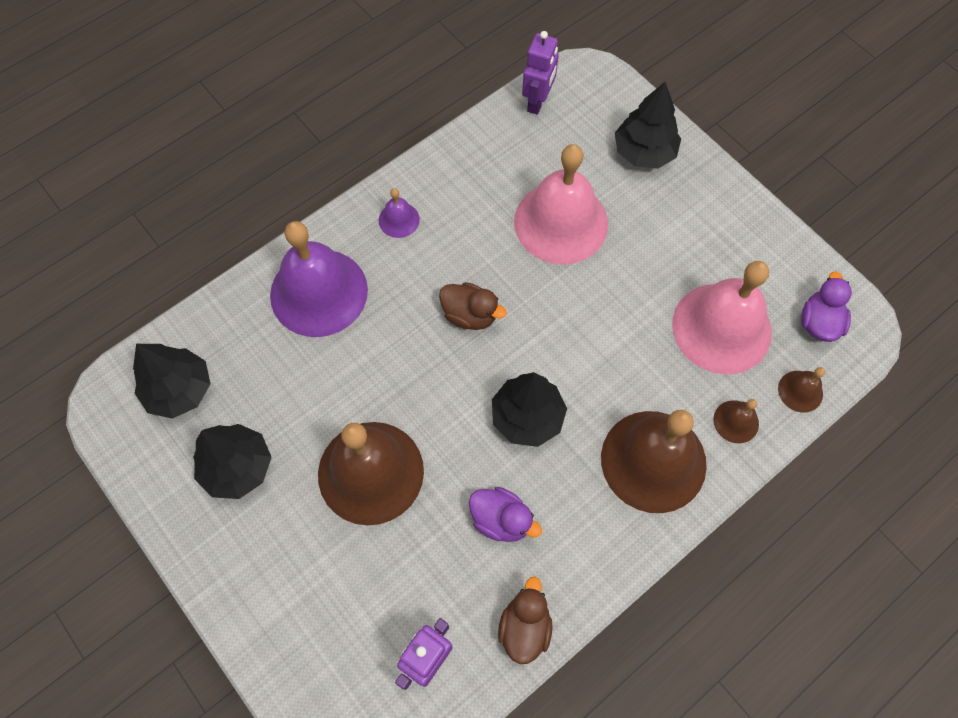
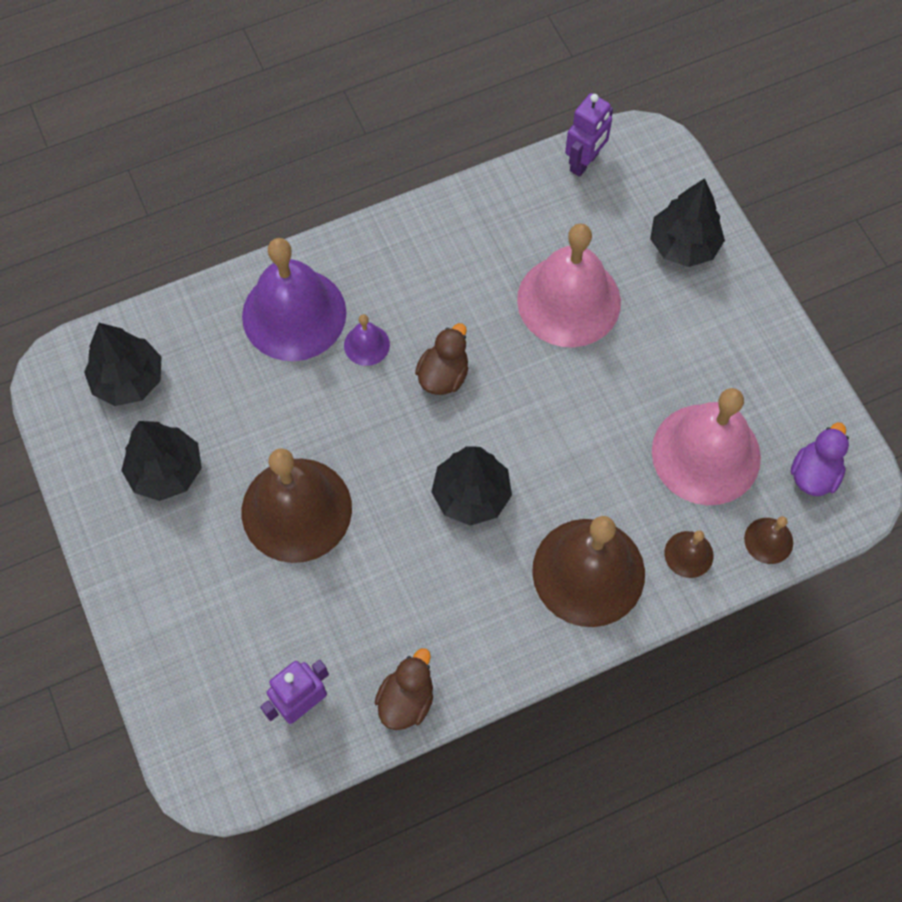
camera: 15 degrees right, 0 degrees up
(399, 220) = (398, 257): purple bell -> purple bell (366, 345)
(470, 315) = (443, 375): brown duck -> brown duck turned 105 degrees counterclockwise
(501, 520) = (414, 590): purple duck -> none

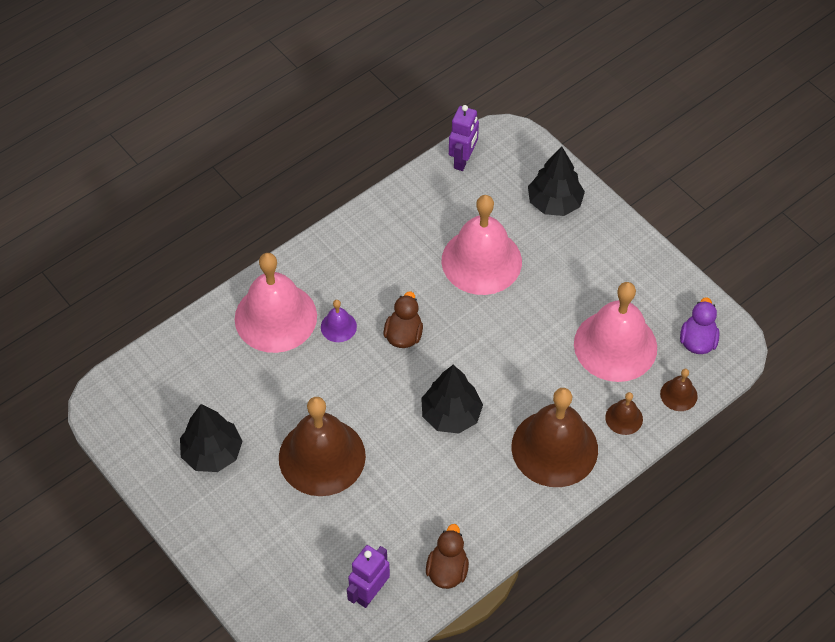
camera: 15 degrees left, 10 degrees down
(128, 380) = (161, 394): black tree -> none
(294, 314) = (275, 317): purple bell -> pink bell

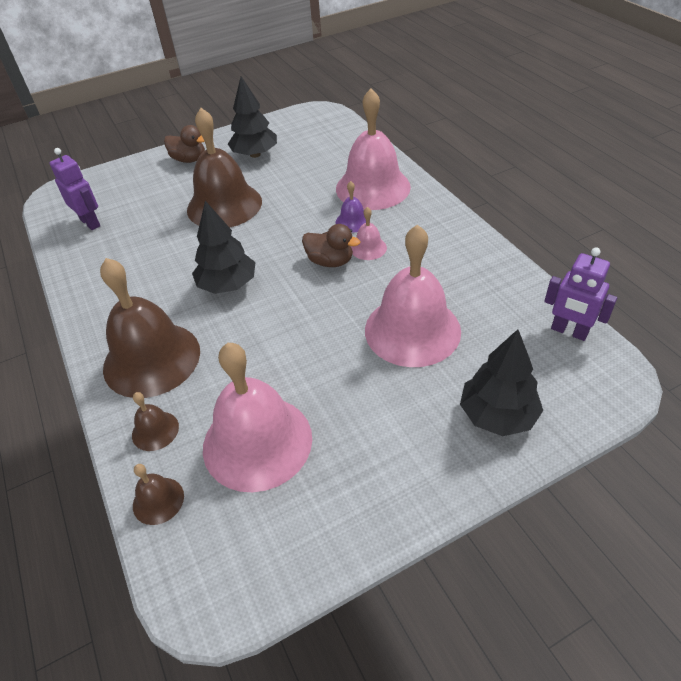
camera: 105 degrees right, 10 degrees down
(379, 307) = (368, 248): none -> pink bell
(447, 570) = (77, 267): brown duck -> brown duck (189, 159)
(697, 341) = (229, 547): purple duck -> none

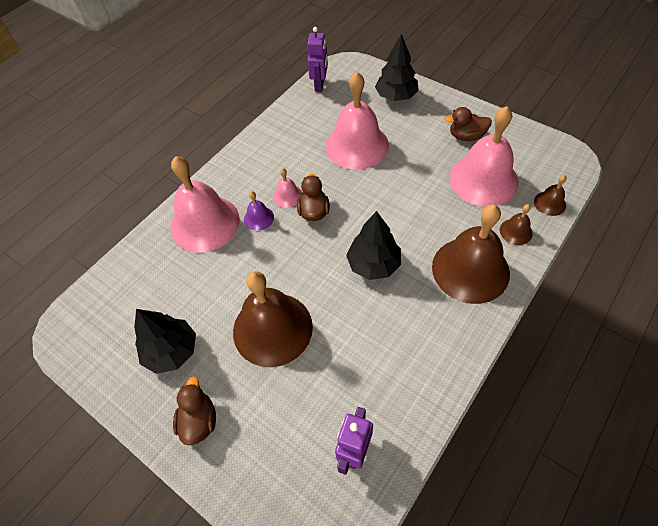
camera: 115 degrees left, 10 degrees up
(352, 466) = (466, 136): none -> brown duck

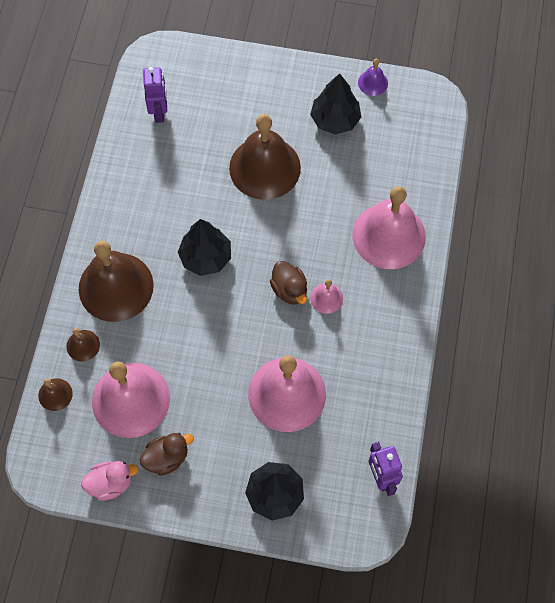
camera: 150 degrees right, 10 degrees up
(199, 421) = (280, 86): brown duck -> none
(259, 218) = (340, 261): purple bell -> purple bell (373, 83)
(515, 134) = (111, 483): none -> pink duck

